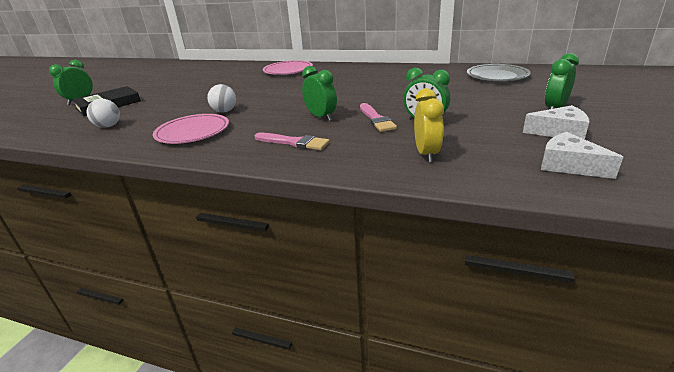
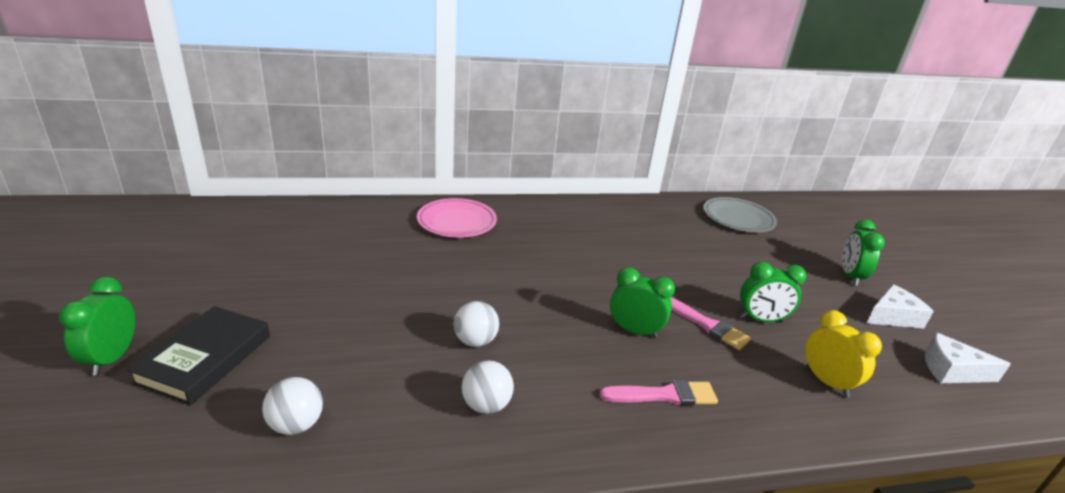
camera: 35 degrees left, 0 degrees up
(193, 132) = (486, 405): pink plate -> white ball

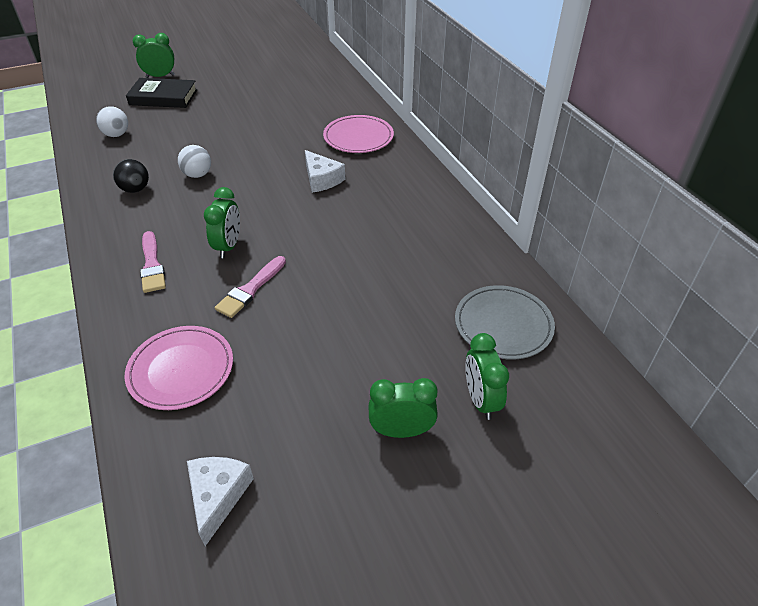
camera: 80 degrees right, 15 degrees up
(486, 405) = (135, 189): white ball -> black ball
(761, 319) = (270, 330): green clock -> green clock (480, 400)
(826, 382) = (181, 370): yellow clock -> pink plate
(892, 317) = (316, 460): white cheese -> white cheese (321, 179)

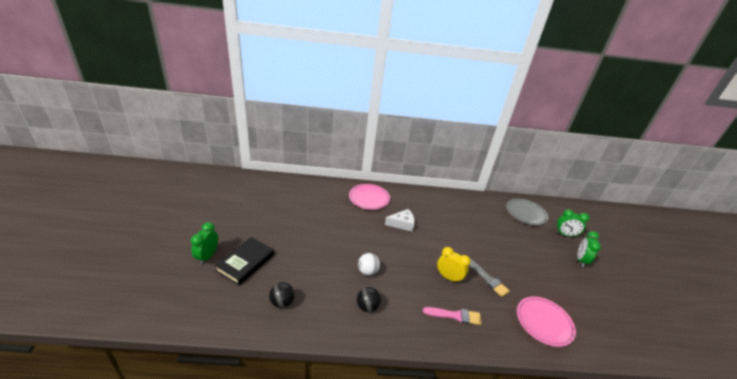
camera: 70 degrees left, 10 degrees down
(116, 135) = (282, 302): white ball -> black ball
(218, 496) = (619, 327): white cheese -> none
(228, 246) = (448, 277): green clock -> yellow clock
(250, 289) = (487, 279): pink brush -> grey brush

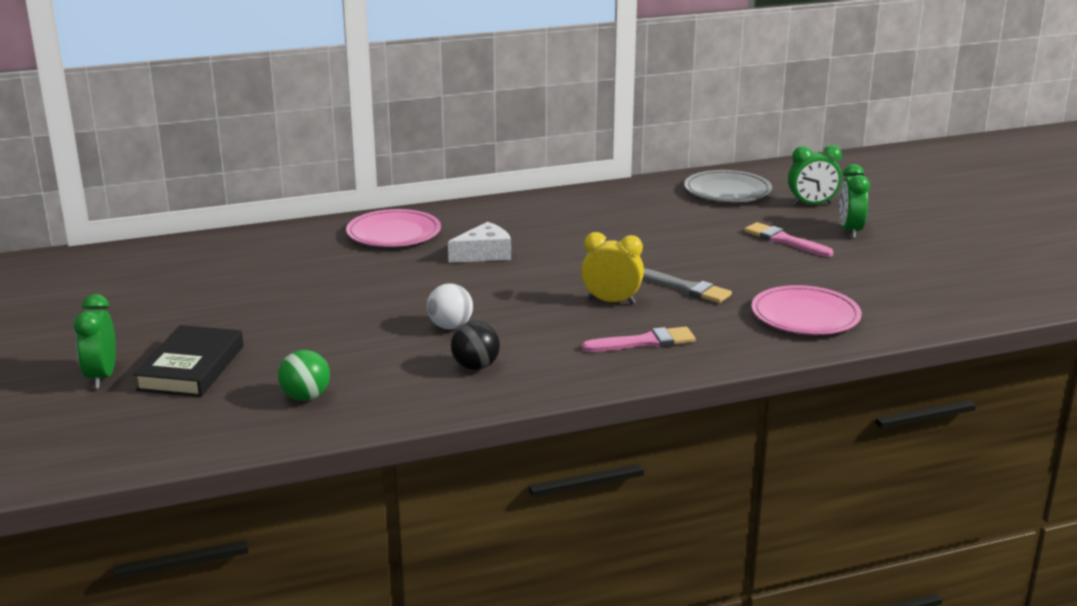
camera: 15 degrees left, 10 degrees down
(282, 302) = (306, 397): black ball -> green ball
(545, 257) = (784, 240): none -> pink brush

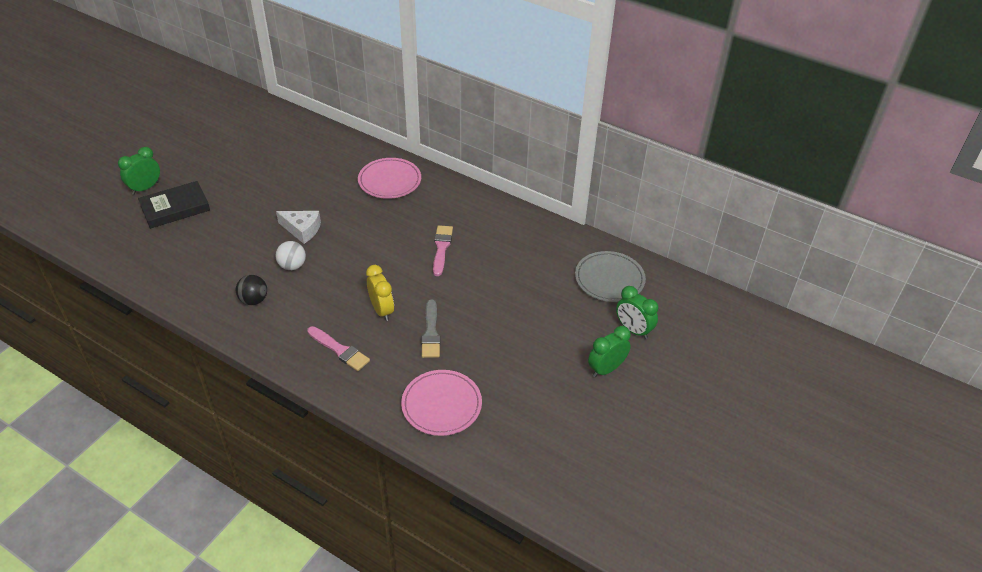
camera: 50 degrees right, 20 degrees up
(306, 397) = (175, 261): green ball -> none
(484, 254) = (396, 228): white cheese -> white cheese (302, 230)
(784, 240) = (553, 343): pink brush -> pink brush (441, 248)

